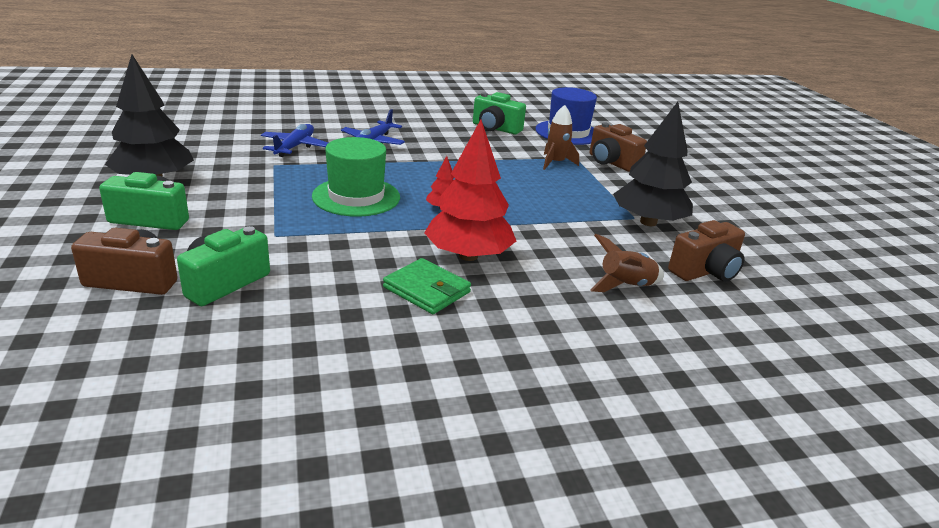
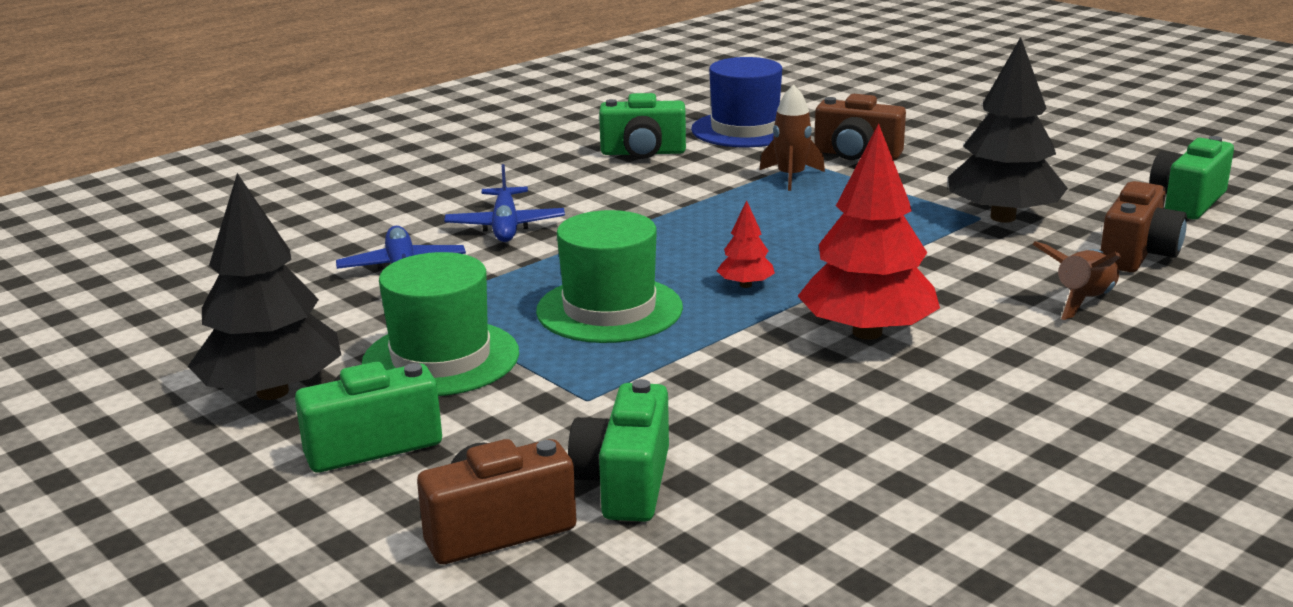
camera: 25 degrees left, 5 degrees down
(244, 192) = (441, 358): none -> green hat
(426, 290) = (882, 391): green wallet -> none
(789, 252) = (1187, 202): none -> green camera

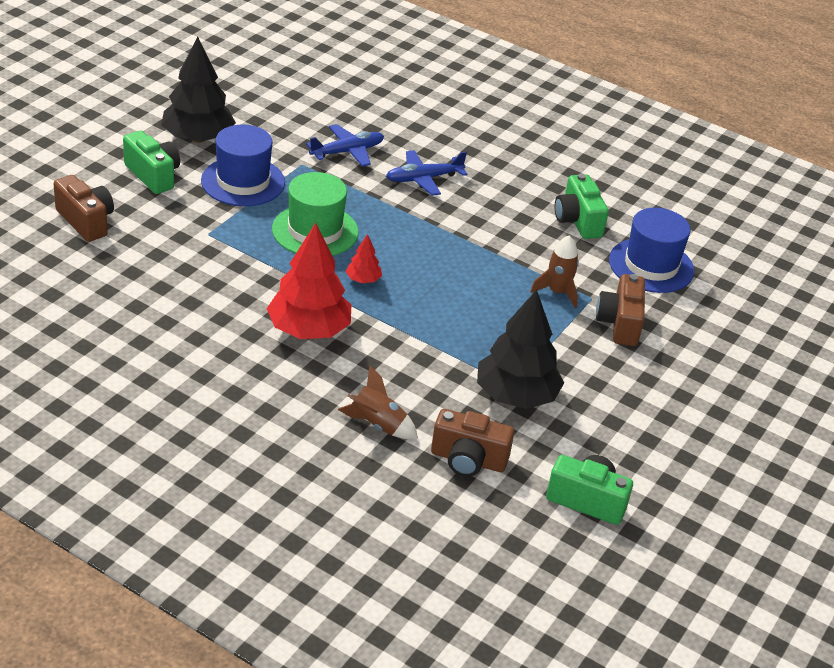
camera: 70 degrees right, 15 degrees up
(441, 358) = (243, 182): green hat -> blue hat
(625, 483) = (129, 253): green camera -> none

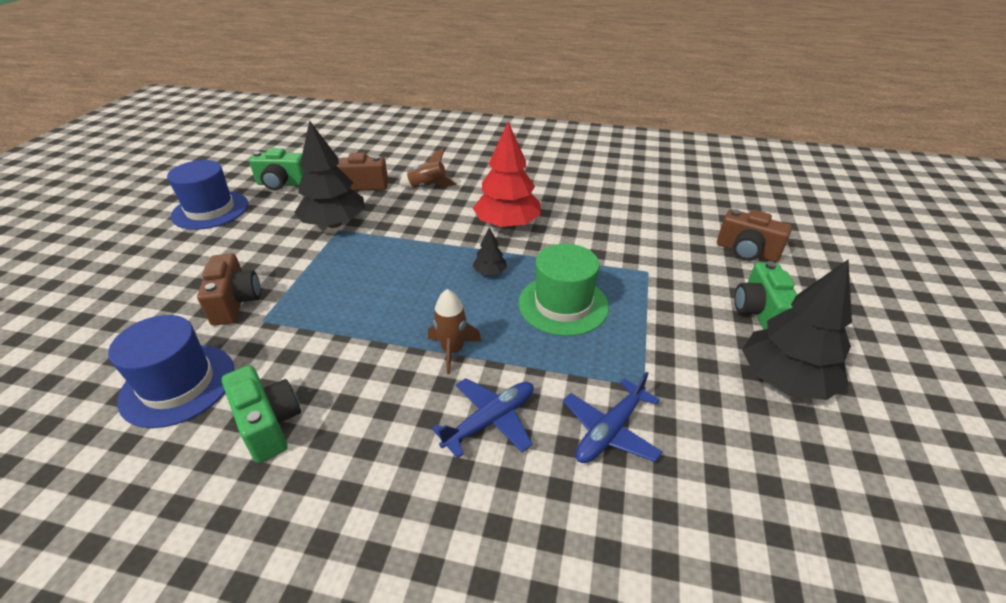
camera: 165 degrees right, 0 degrees up
(153, 175) = (760, 313): green camera -> green camera turned 60 degrees clockwise
(243, 182) = (677, 336): blue hat -> blue hat (210, 210)
(363, 279) = (490, 272): red tree -> black tree
(557, 292) = (299, 316): brown rocket -> brown rocket (452, 350)

